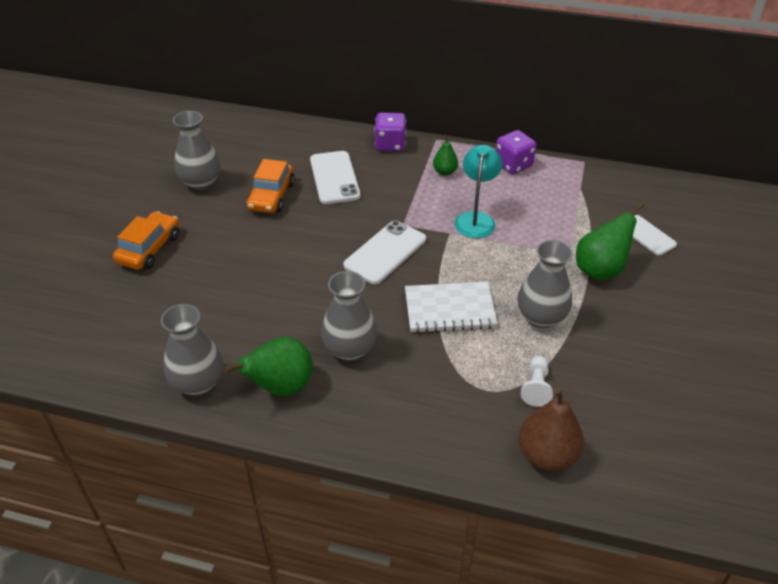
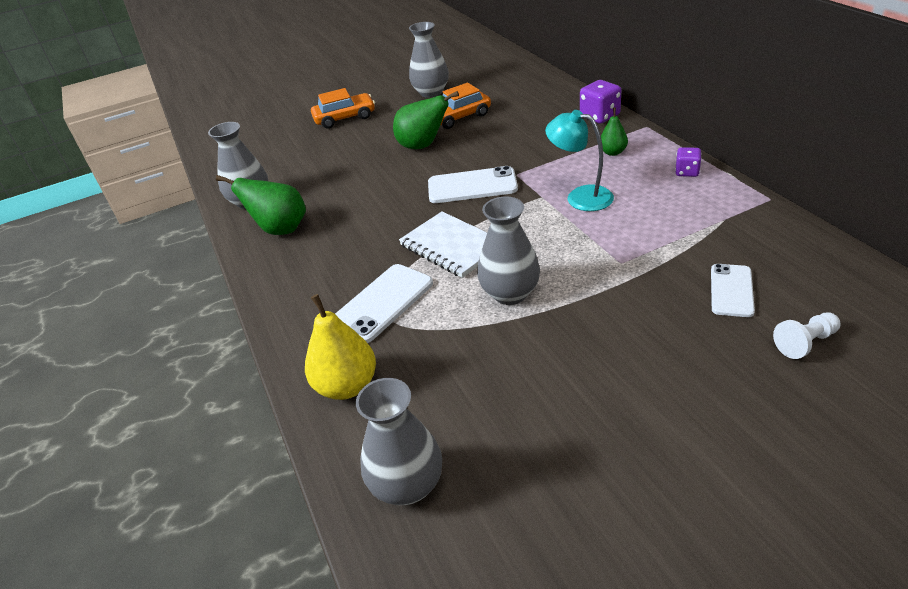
camera: 55 degrees right, 5 degrees down
(334, 178) = (519, 122): white phone -> white phone (382, 303)
(350, 349) = (350, 232): grey vase -> grey vase (407, 485)
(476, 219) = (580, 196): turquoise lamp -> turquoise lamp turned 120 degrees counterclockwise
(513, 165) = (687, 172): purple dice -> purple dice, size x0.62
(536, 387) = (420, 337): white pawn -> white pawn (805, 343)
(547, 455) = (347, 386): brown pear -> yellow pear
(600, 270) = (627, 291): green pear -> green pear (423, 146)

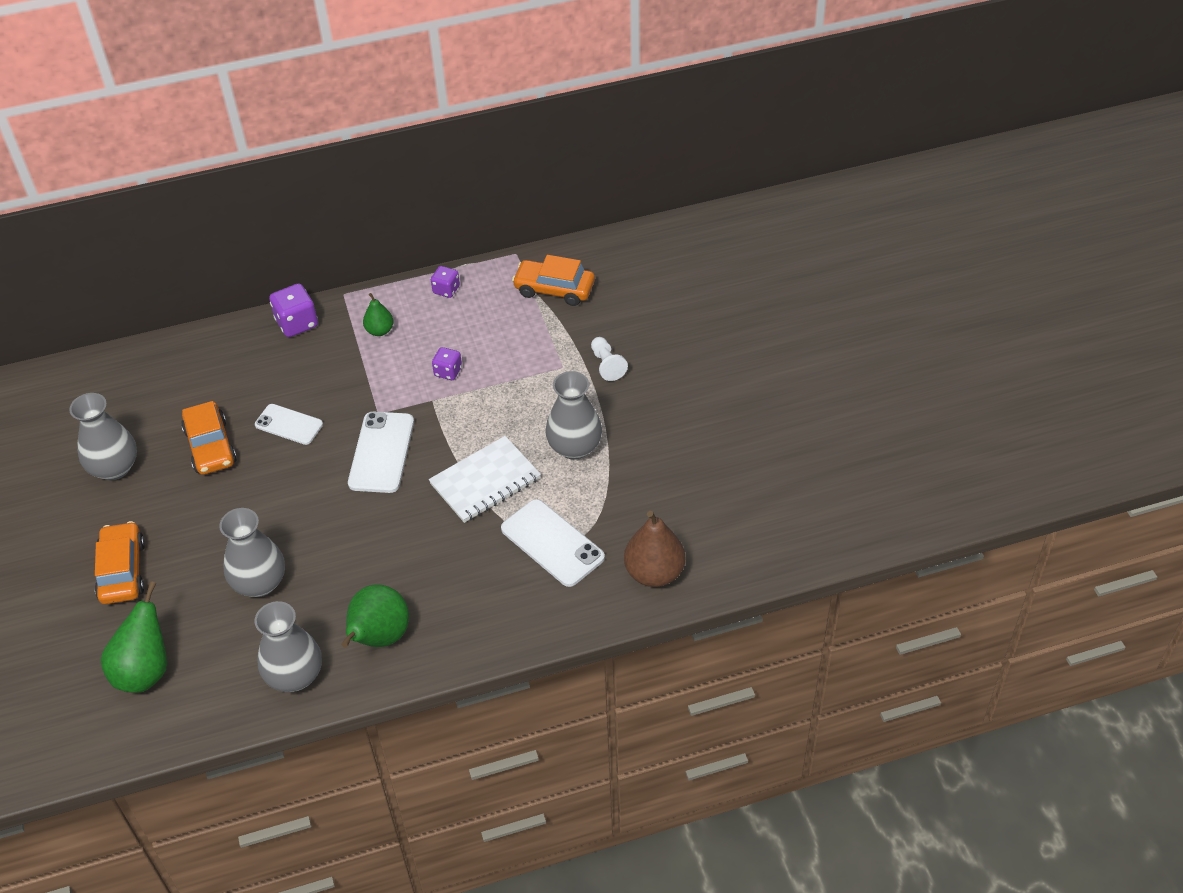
camera: 85 degrees left, 10 degrees up
(347, 386) = (654, 573): yellow pear -> brown pear
(407, 485) = (765, 536): grey vase -> grey vase (260, 583)
(423, 146) = (262, 488): green pear -> green pear (145, 671)
(580, 196) = (448, 372): turquoise lamp -> purple dice
(731, 290) = (623, 313): white phone -> white phone (289, 424)
(735, 234) = (554, 289): none -> orange car
(805, 343) = (690, 295): white pawn -> white pawn (607, 365)

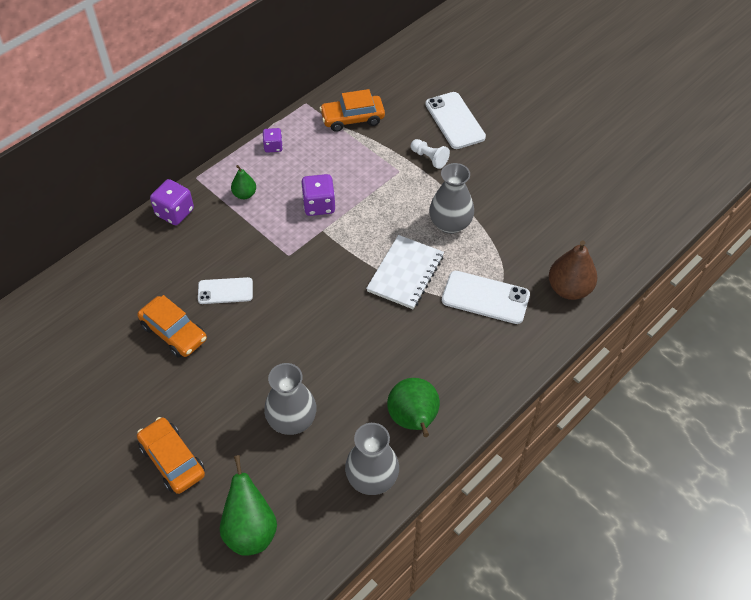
camera: 30 degrees left, 5 degrees up
(114, 468) = (105, 382): grey vase -> none
(381, 452) = (313, 283): white phone -> white phone (455, 121)
(448, 372) = (319, 205): purple dice -> purple dice, size x1.60

